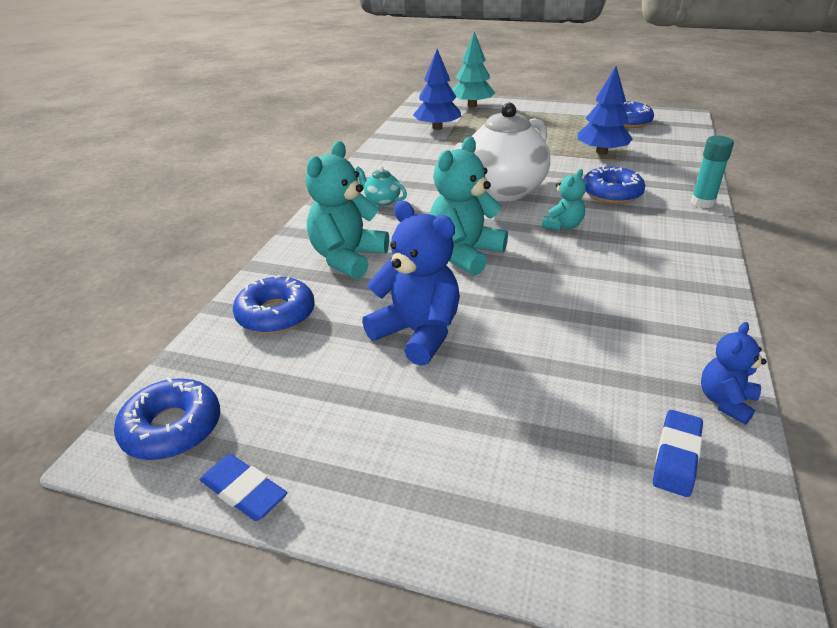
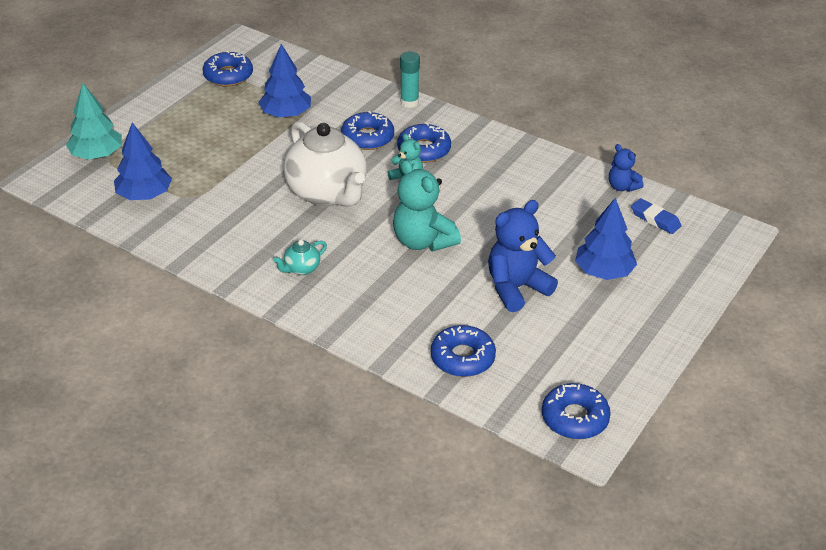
camera: 75 degrees left, 5 degrees up
(244, 491) = (637, 386): blue eraser -> none
(347, 258) = (396, 307): turquoise teddy bear -> none
(497, 411) = (603, 272): none -> blue tree
(627, 226) = (424, 149): none -> blue donut

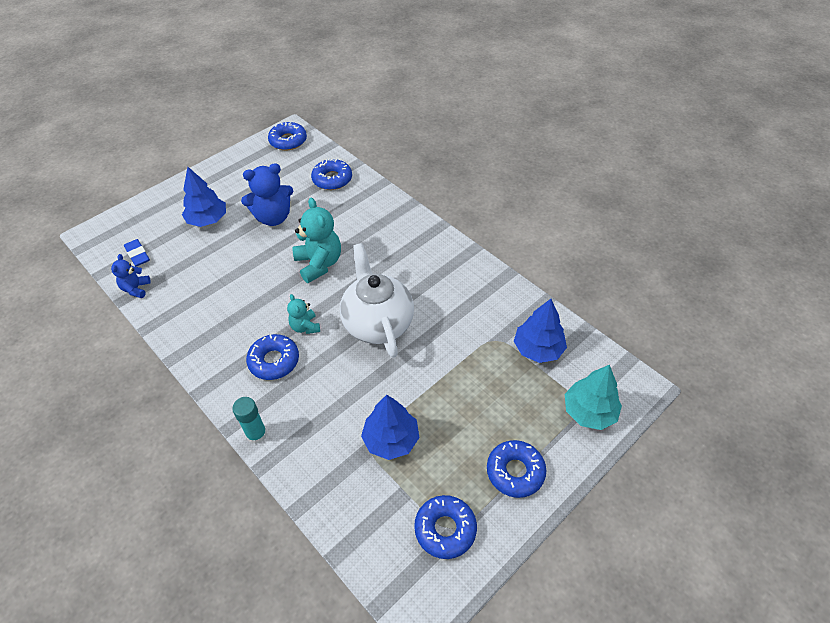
camera: 165 degrees left, 10 degrees up
(301, 269) = (416, 255): turquoise teapot -> none
(367, 137) = (319, 387): blue donut -> blue donut (515, 472)
(622, 187) = (136, 289): blue teddy bear -> blue teddy bear turned 150 degrees counterclockwise

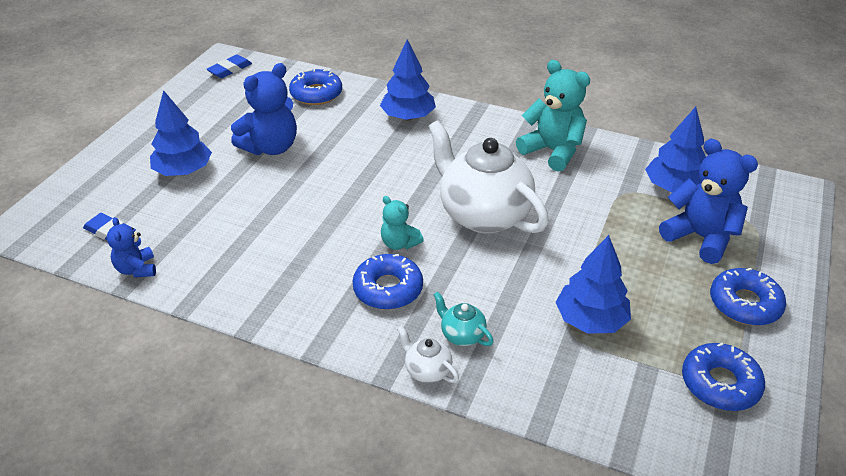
camera: 25 degrees left, 10 degrees down
(257, 434) = (427, 370): turquoise glue stick -> white teapot
(288, 141) = (230, 69): blue donut -> blue eraser
(297, 416) = (462, 335): none -> turquoise teapot
(319, 264) = (366, 178): turquoise teddy bear -> turquoise teddy bear (552, 151)
(382, 219) = (408, 117): none -> blue tree
(525, 401) = (700, 237): none -> blue teddy bear
(589, 411) = (769, 226): turquoise tree -> none

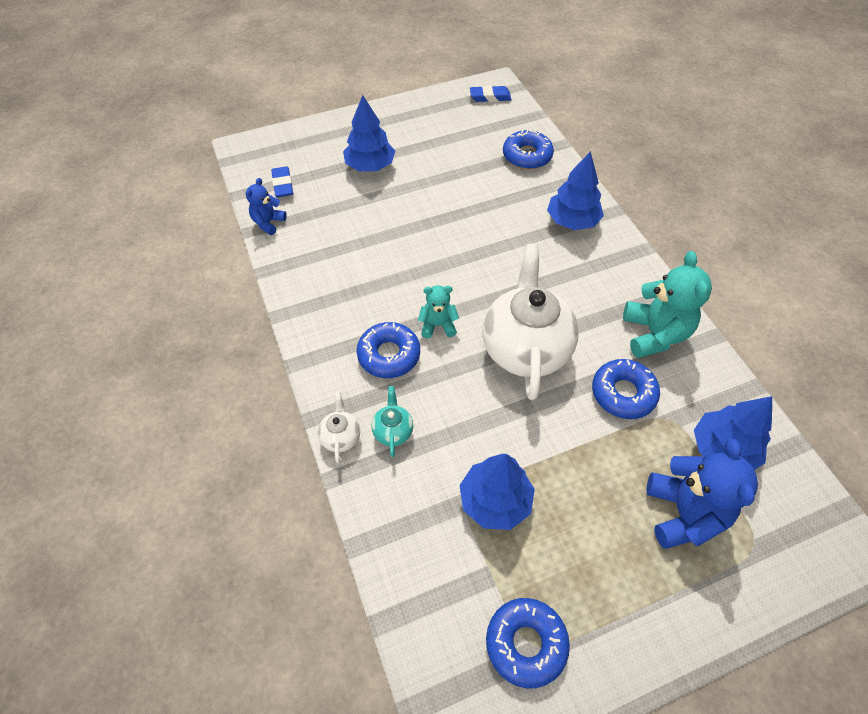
camera: 45 degrees right, 15 degrees up
(271, 147) = (444, 183): blue teddy bear -> none
(399, 243) = (438, 325): turquoise teddy bear -> turquoise teddy bear turned 90 degrees clockwise
(744, 304) = (641, 603): blue donut -> blue donut (623, 393)

